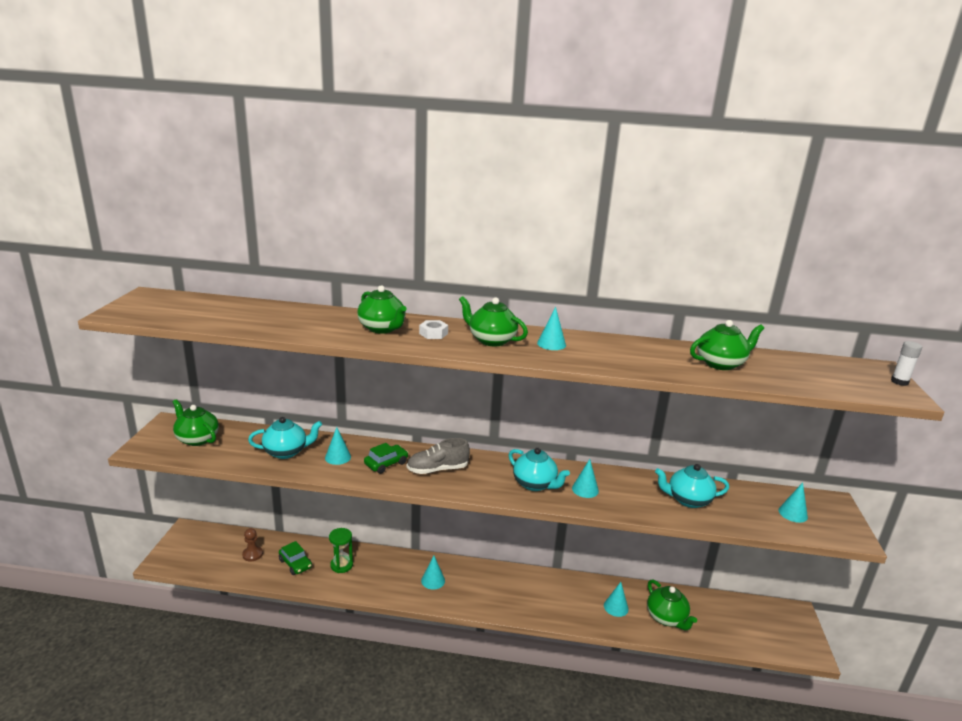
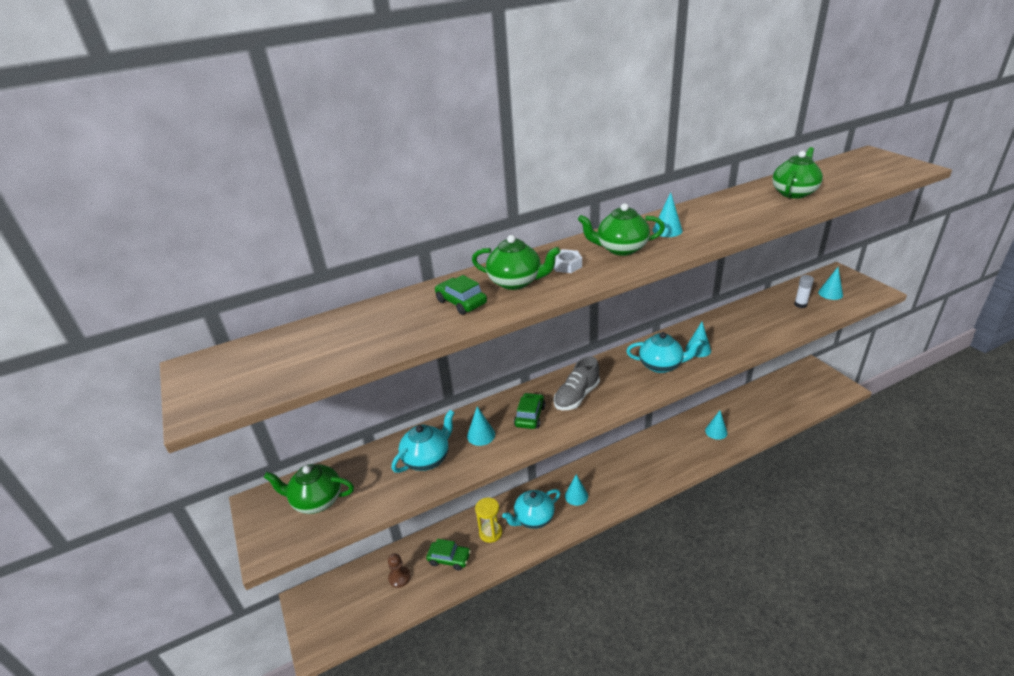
camera: 30 degrees left, 10 degrees up
(328, 325) = (461, 302): none -> green car
(341, 565) = (490, 533): green hourglass -> yellow hourglass
(666, 618) = (752, 419): green teapot -> none
(688, 500) = (766, 319): turquoise teapot -> turquoise teapot (533, 518)
(899, 382) = (898, 159): white glue stick -> white glue stick (800, 304)

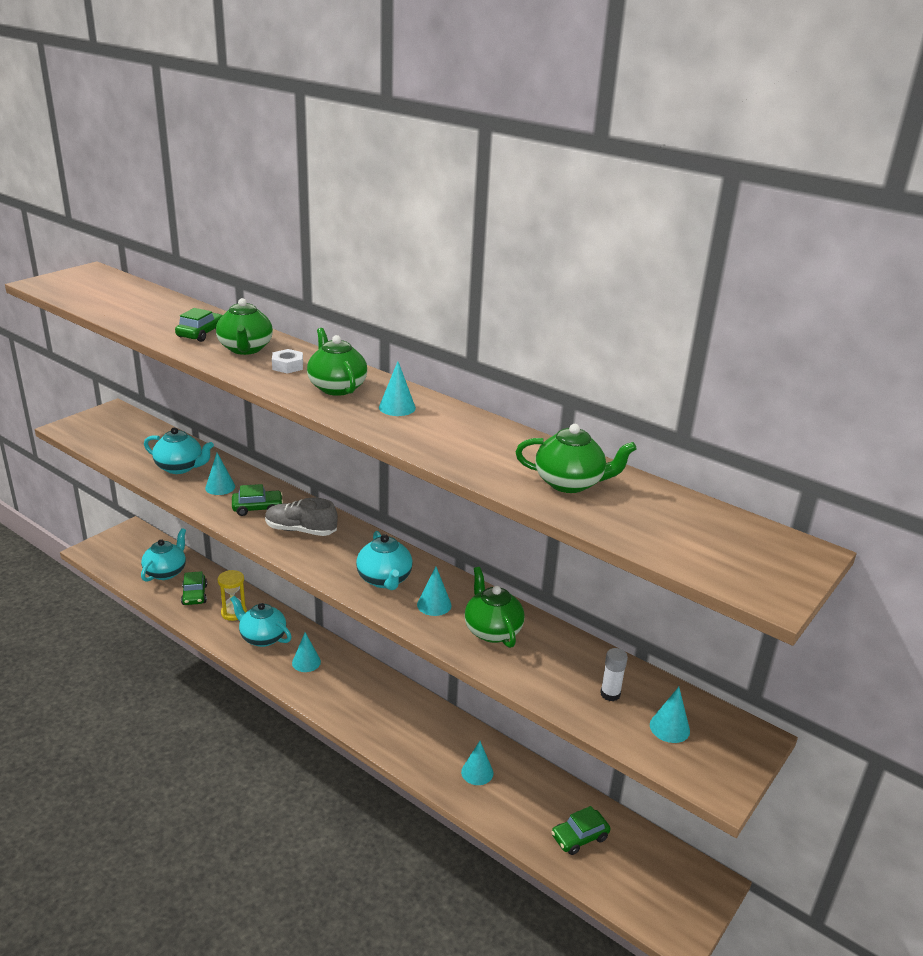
camera: 60 degrees right, 5 degrees down
(316, 500) = (119, 432): green teapot -> green teapot (492, 630)
(399, 577) = (166, 572): brown pawn -> turquoise teapot
(775, 403) = (579, 837): none -> green car

